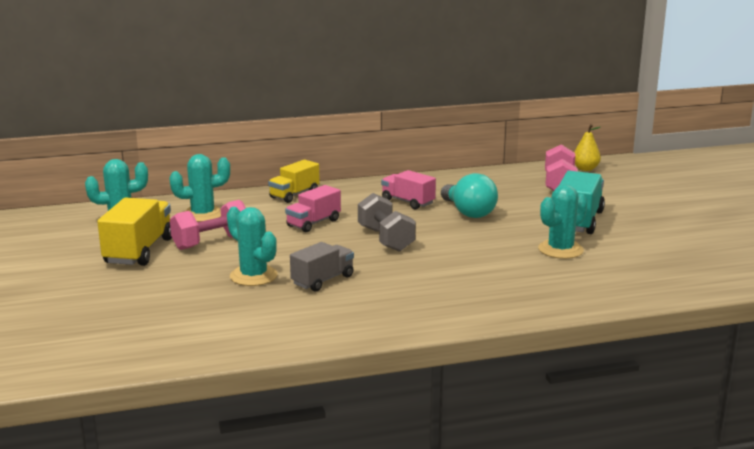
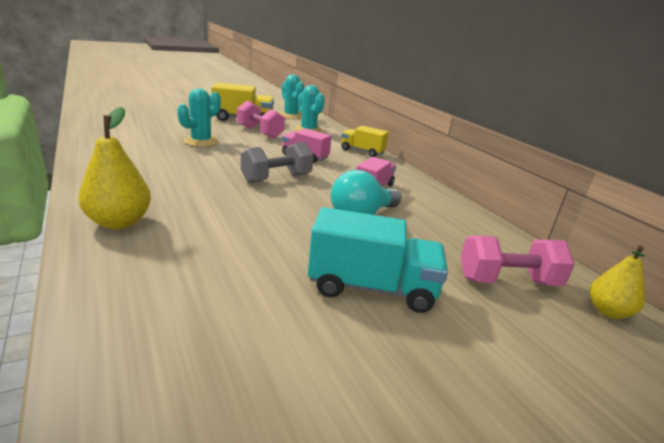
camera: 75 degrees right, 5 degrees up
(322, 280) = (190, 158): grey truck -> none
(500, 302) = (119, 222): none -> yellow pear
(560, 250) = (263, 267): turquoise cactus -> none

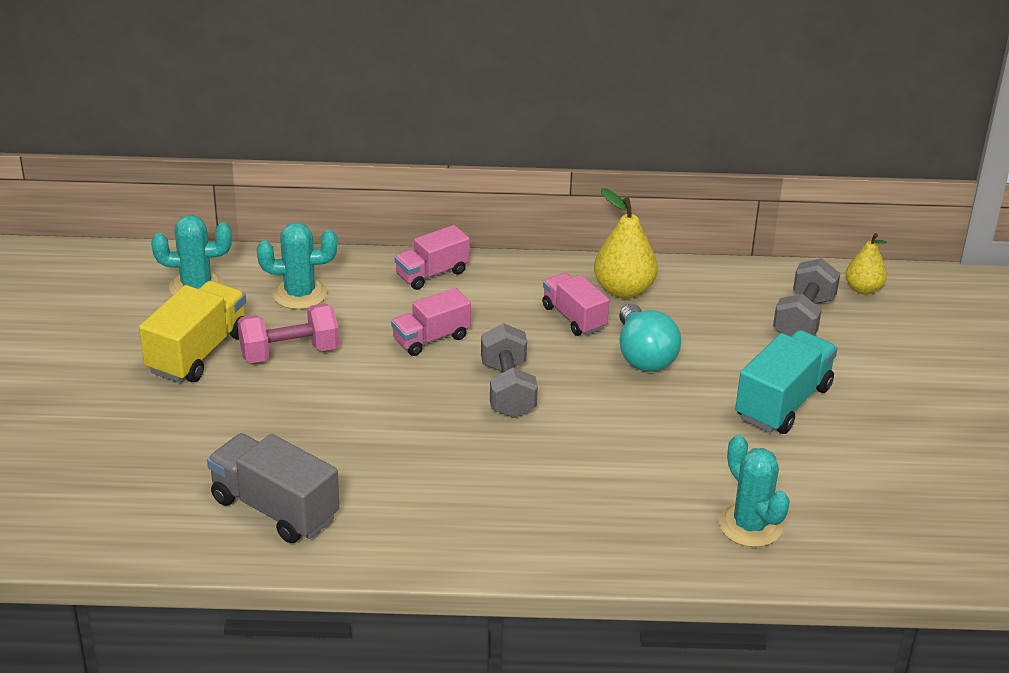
camera: 60 degrees left, 10 degrees up
(119, 222) = (591, 540): yellow pear -> yellow pear (623, 290)
(126, 140) = (275, 509): none -> grey truck
(201, 141) = (315, 428): turquoise cactus -> turquoise cactus (750, 526)
(362, 151) = (432, 274): yellow truck -> pink truck
(507, 281) = (803, 318): pink dumbbell -> grey dumbbell

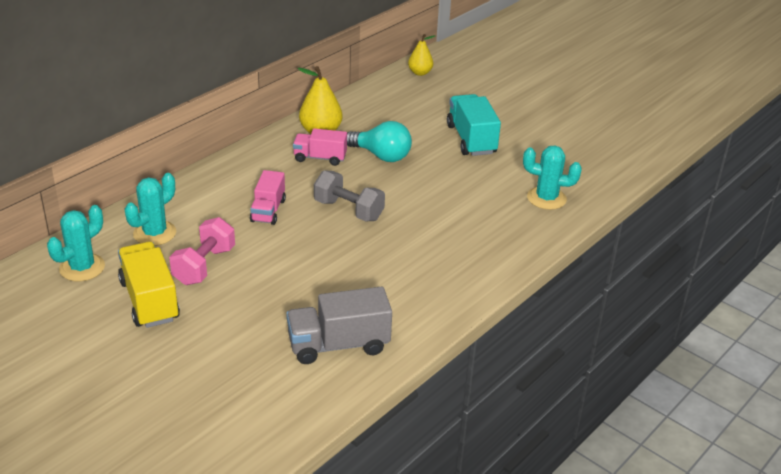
camera: 50 degrees left, 0 degrees up
(432, 274) = (211, 179): pink truck -> none
(803, 318) = (418, 99): grey dumbbell -> none

